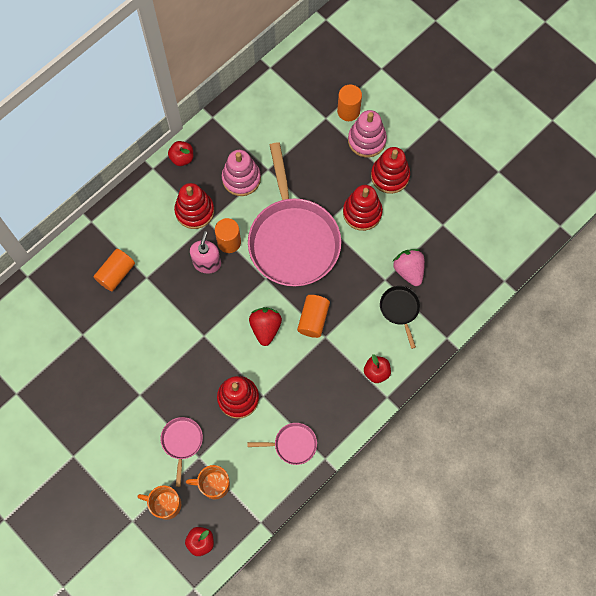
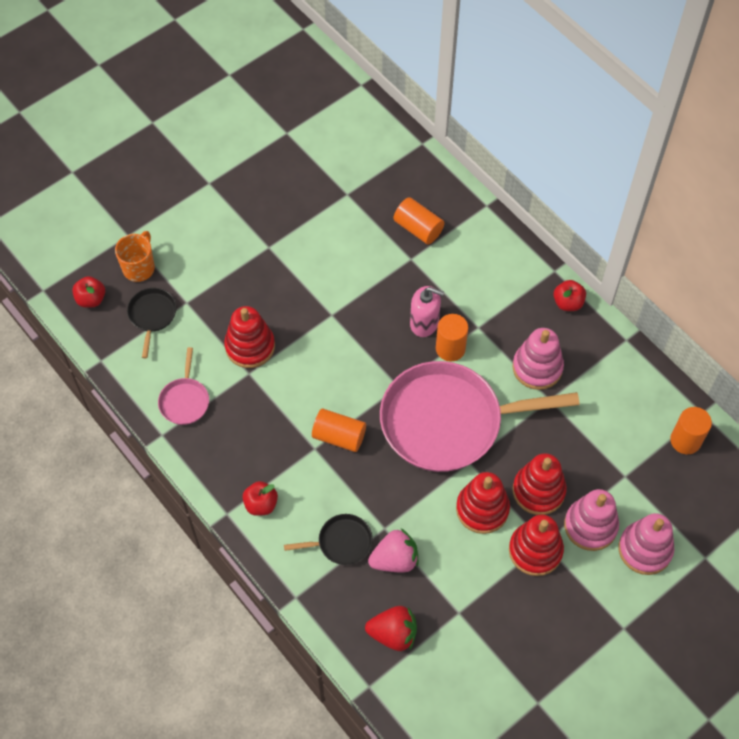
camera: 95 degrees right, 10 degrees down
(182, 442) = (207, 286): pink pan -> none
(194, 211) = (494, 313): red stacking toy -> red stacking toy (538, 491)
(214, 485) = (152, 316): orange mug -> black pan
(265, 328) = (333, 381): red strawberry -> red strawberry (393, 634)
(348, 111) = (635, 506): orange cylinder -> orange cylinder (685, 440)
(380, 105) = (645, 549): none -> pink stacking toy

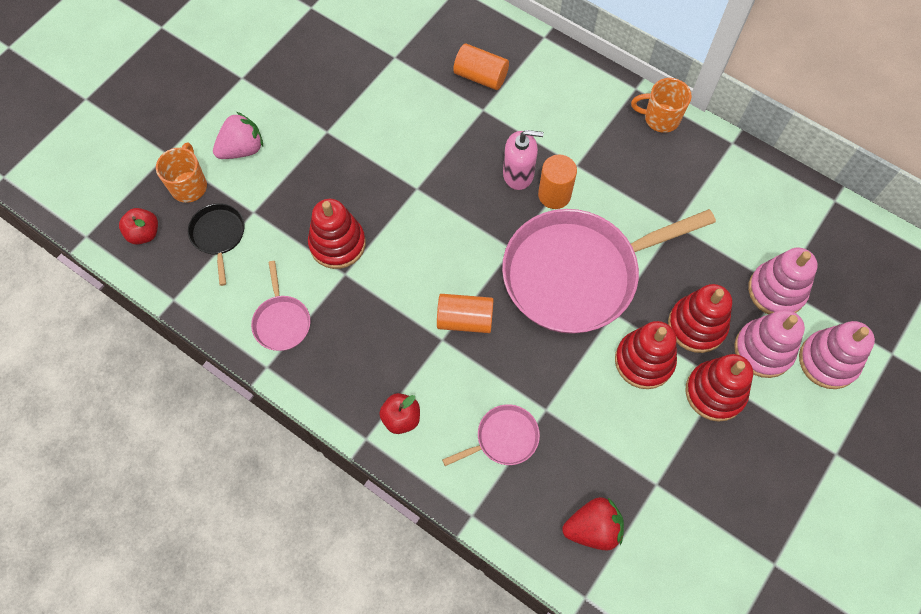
camera: 15 degrees left, 5 degrees up
(341, 542) = (503, 438): black pan -> pink pan
(395, 559) = (568, 442): pink strawberry -> pink strawberry (242, 149)
(537, 367) = (651, 193): pink stacking toy -> pink stacking toy (776, 291)
(568, 303) = (660, 118): red apple -> orange mug
(685, 440) = (828, 233): orange cylinder -> none

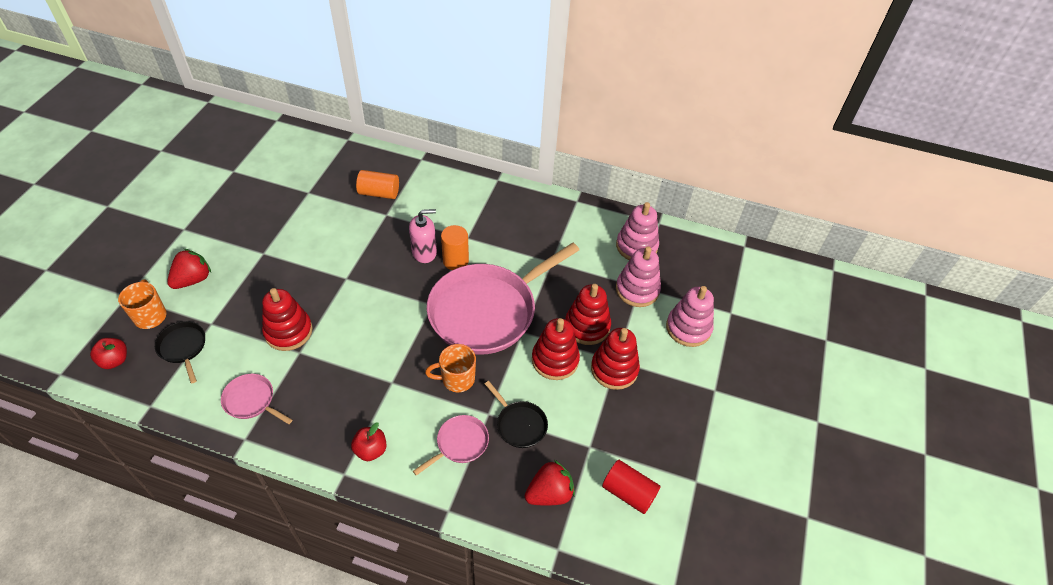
camera: 20 degrees left, 15 degrees down
(242, 149) = (193, 279): pink strawberry -> red strawberry
(282, 322) = (251, 401): pink pan -> pink pan turned 150 degrees clockwise
(465, 319) = (407, 363): orange cylinder -> none
(579, 433) = (519, 424): none -> black pan
(660, 118) = (521, 195): orange mug -> orange mug (457, 379)
(687, 554) = (628, 492): none -> red cylinder
(763, 350) = (640, 331): pink stacking toy -> pink stacking toy (636, 246)

